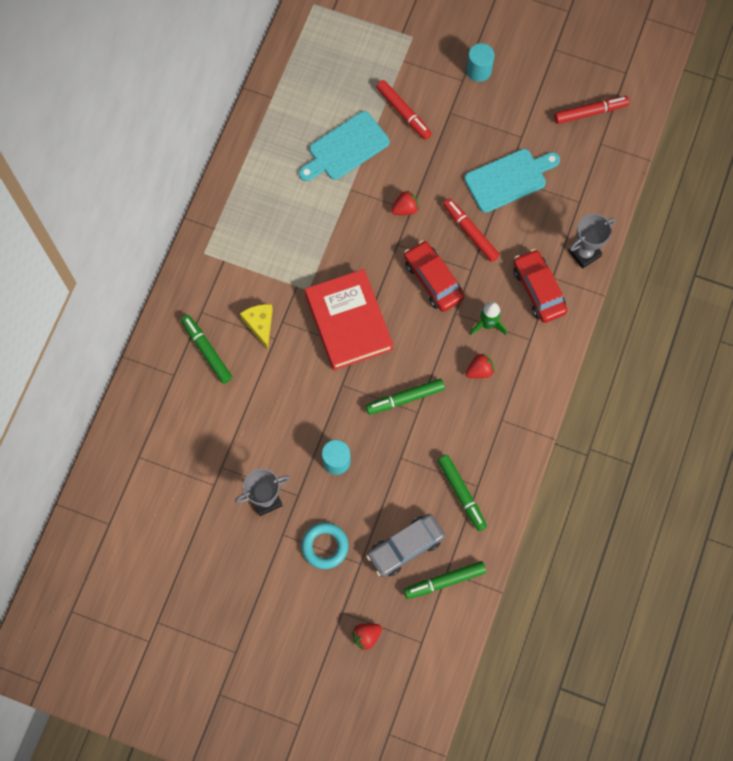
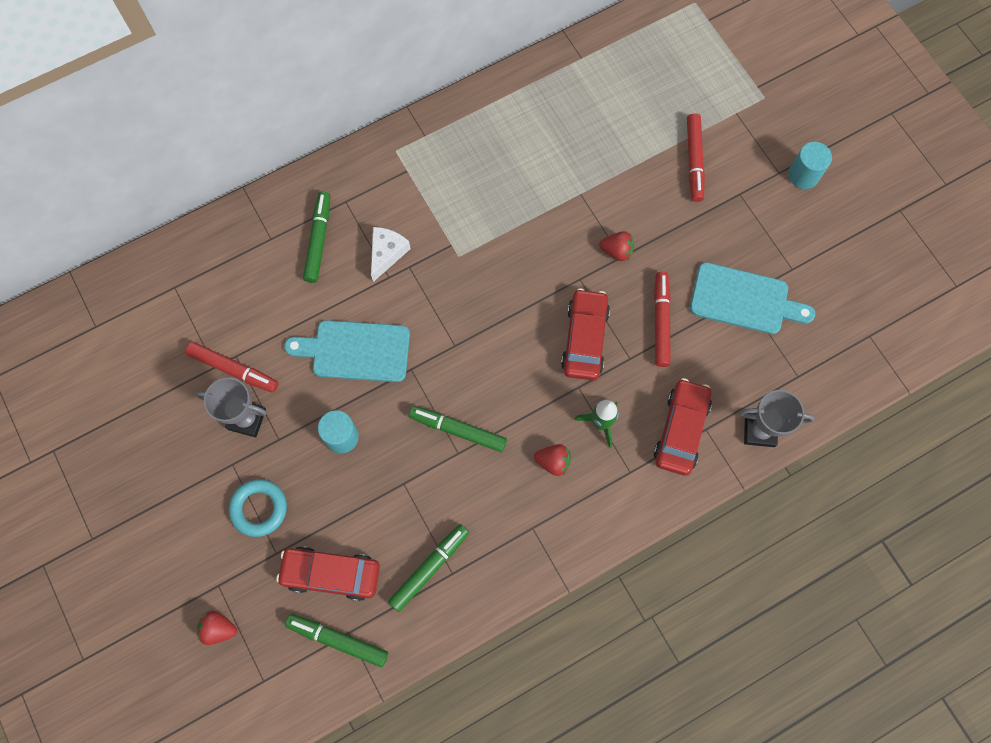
camera: 40 degrees right, 0 degrees up
(260, 324) = (387, 253): yellow cheese -> white cheese
(345, 148) = (609, 153): turquoise cutting board -> turquoise cutting board (355, 351)
(349, 322) = (469, 316): red book -> none
(405, 547) = (331, 574): grey car -> red car
(461, 494) = (429, 568): green marker -> green marker turned 150 degrees counterclockwise
(590, 112) = (885, 297): red marker -> red marker (233, 370)

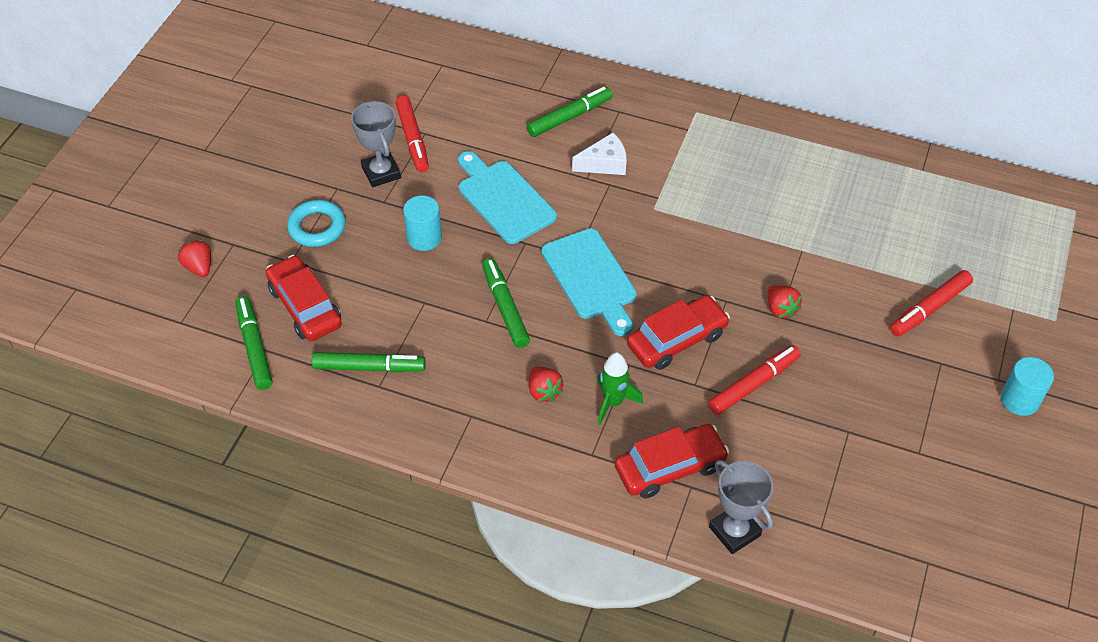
camera: 50 degrees right, 20 degrees down
(744, 300) = (845, 434): turquoise cutting board -> turquoise cutting board (591, 278)

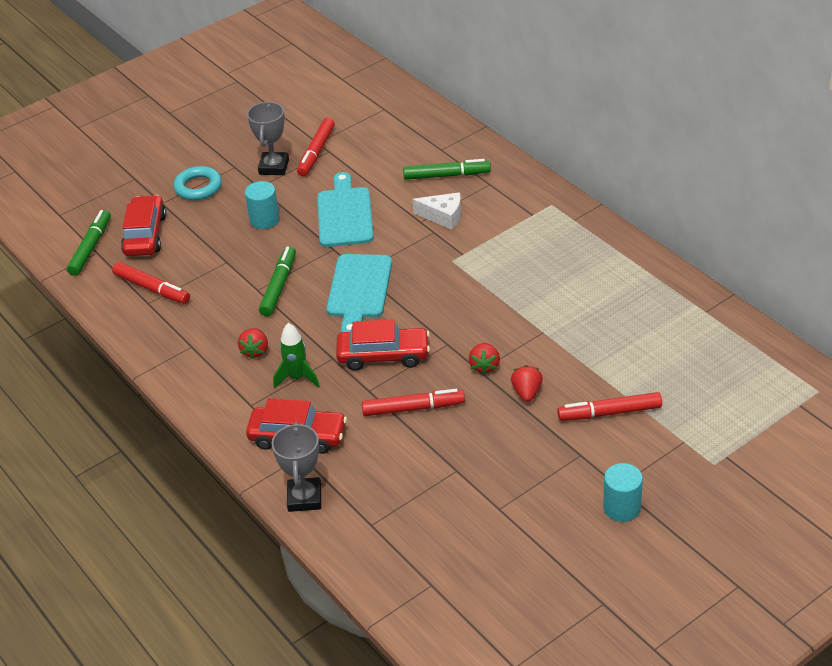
camera: 35 degrees right, 10 degrees down
(199, 267) = (100, 185): red strawberry -> red strawberry (527, 392)
(369, 367) = (152, 289): green marker -> red marker

